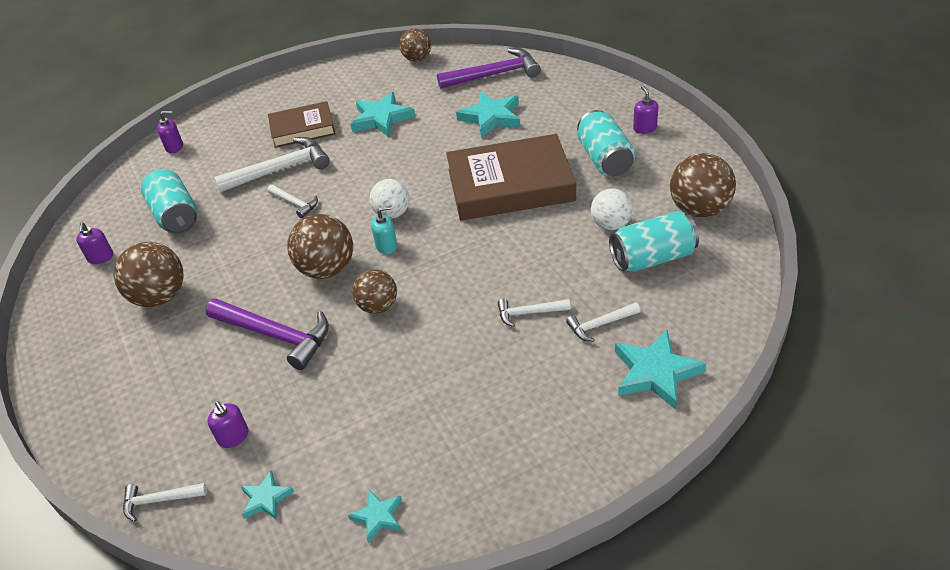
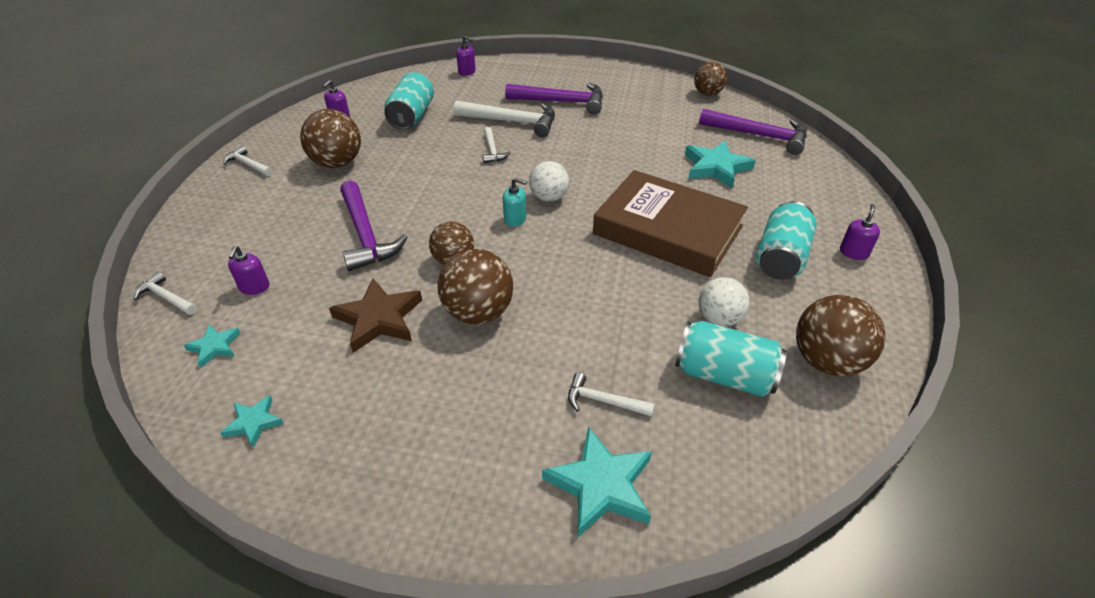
camera: 35 degrees right, 0 degrees up
(302, 129) = (561, 102): brown book -> purple hammer
(327, 269) = (455, 210): brown ball -> brown ball (478, 312)
(376, 385) = (379, 319): none -> brown star
(381, 119) = (626, 123): turquoise star -> none
(529, 313) = (556, 346): white hammer -> white hammer (248, 164)

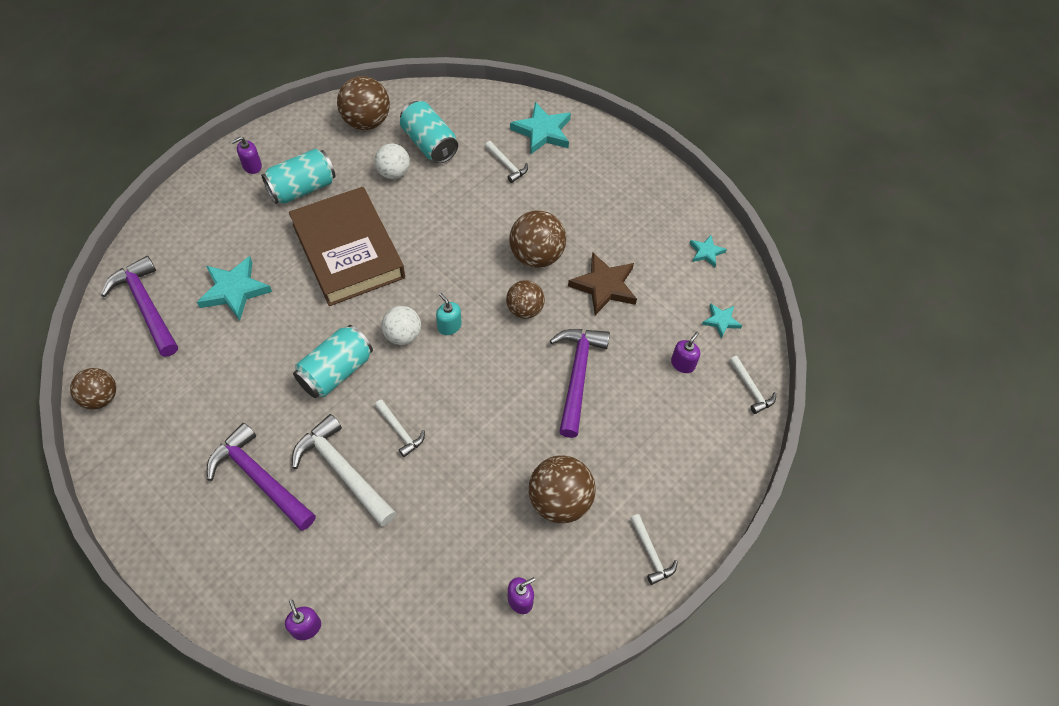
camera: 150 degrees left, 15 degrees up
(412, 116) = (438, 551): turquoise can -> turquoise can (336, 371)
(492, 150) = (400, 431): white hammer -> white hammer turned 120 degrees clockwise

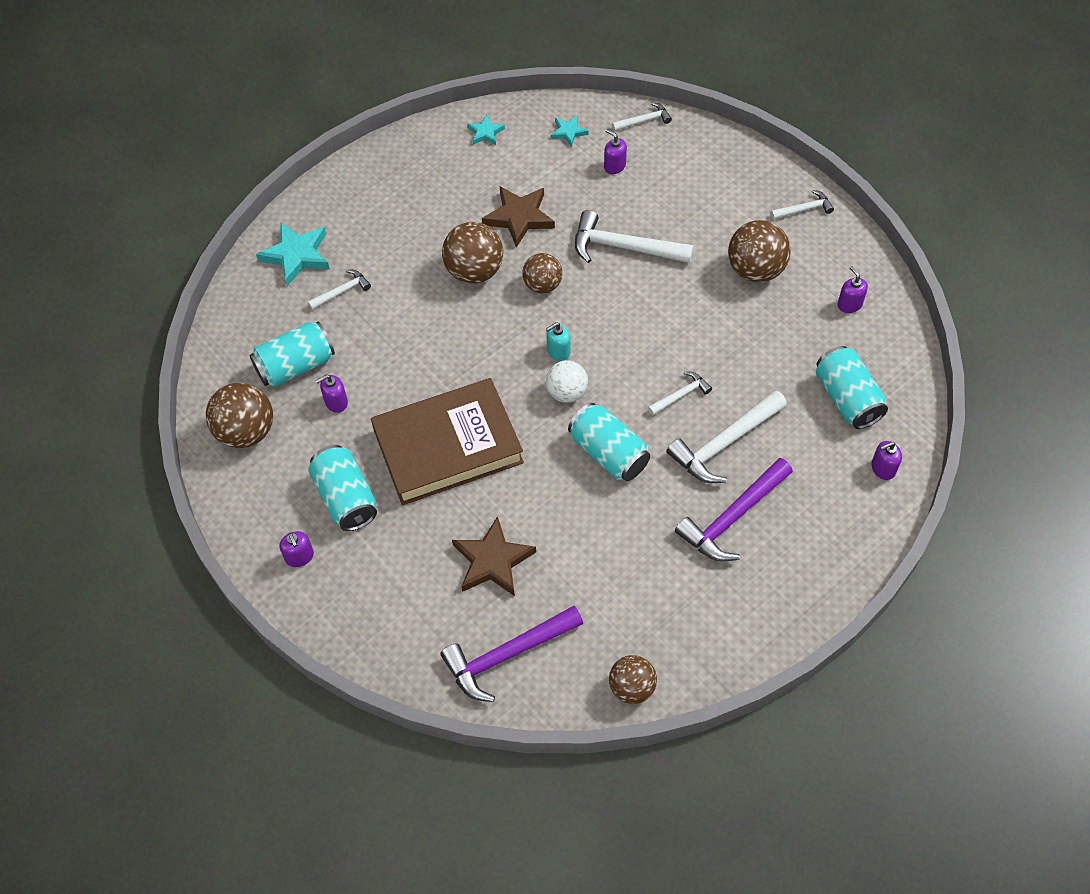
camera: 80 degrees left, 0 degrees up
(234, 290) = (492, 561): turquoise star -> brown star
(394, 173) = (336, 402): white ball -> purple soap dispenser
(395, 592) = (847, 398): none -> turquoise can
(577, 376) = (624, 247): purple hammer -> white hammer

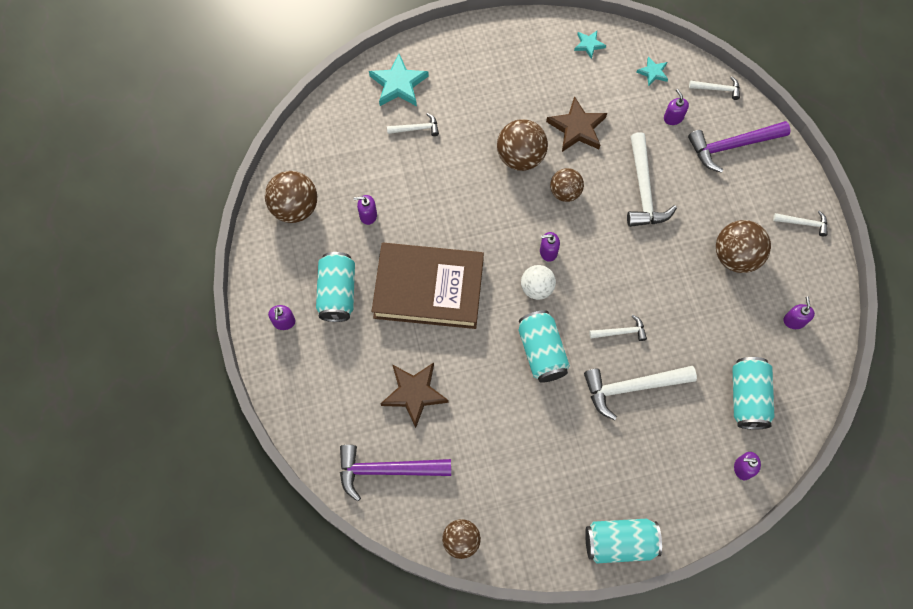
camera: 25 degrees right, 10 degrees up
(296, 366) = (354, 173): turquoise can -> turquoise can (619, 542)
(558, 351) = (548, 252): turquoise soap dispenser -> purple soap dispenser
(624, 247) = (643, 190): white hammer -> white hammer turned 135 degrees counterclockwise
(732, 517) = (606, 449): purple hammer -> purple hammer (732, 146)

